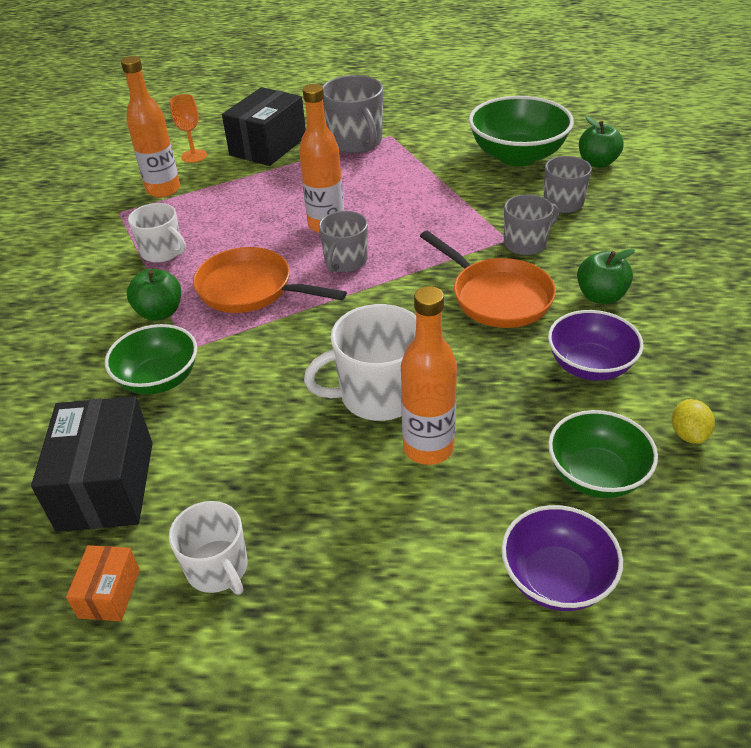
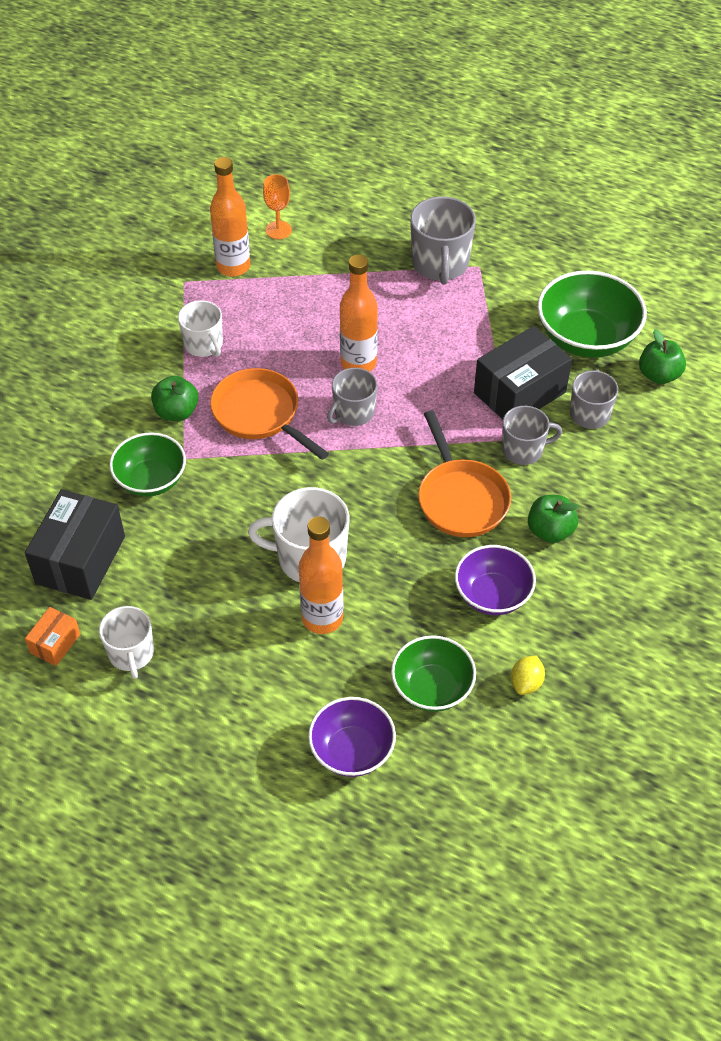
camera: 20 degrees right, 10 degrees up
(268, 146) = (354, 240): black box -> black box (520, 393)

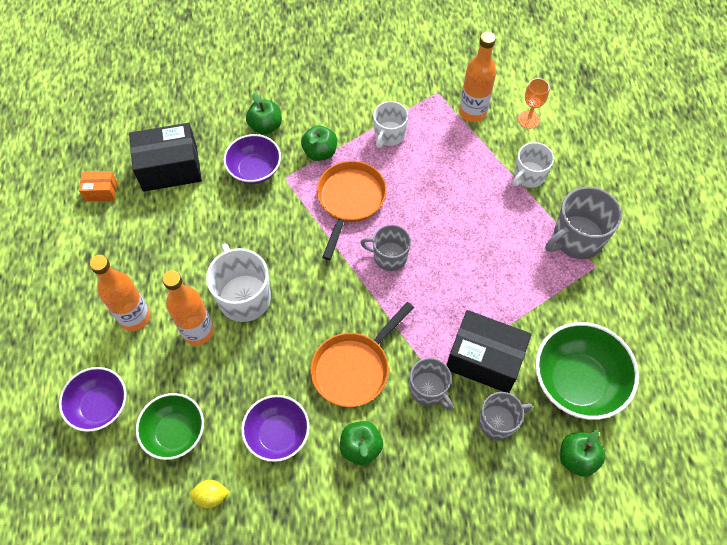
camera: 60 degrees right, 10 degrees up
(99, 445) = (265, 126): none -> green apple
(131, 653) = (114, 236): white mug -> white mug (528, 176)
(151, 480) = (255, 170): green bowl -> purple bowl
(358, 363) = (437, 236): orange bottle -> orange bottle (135, 317)

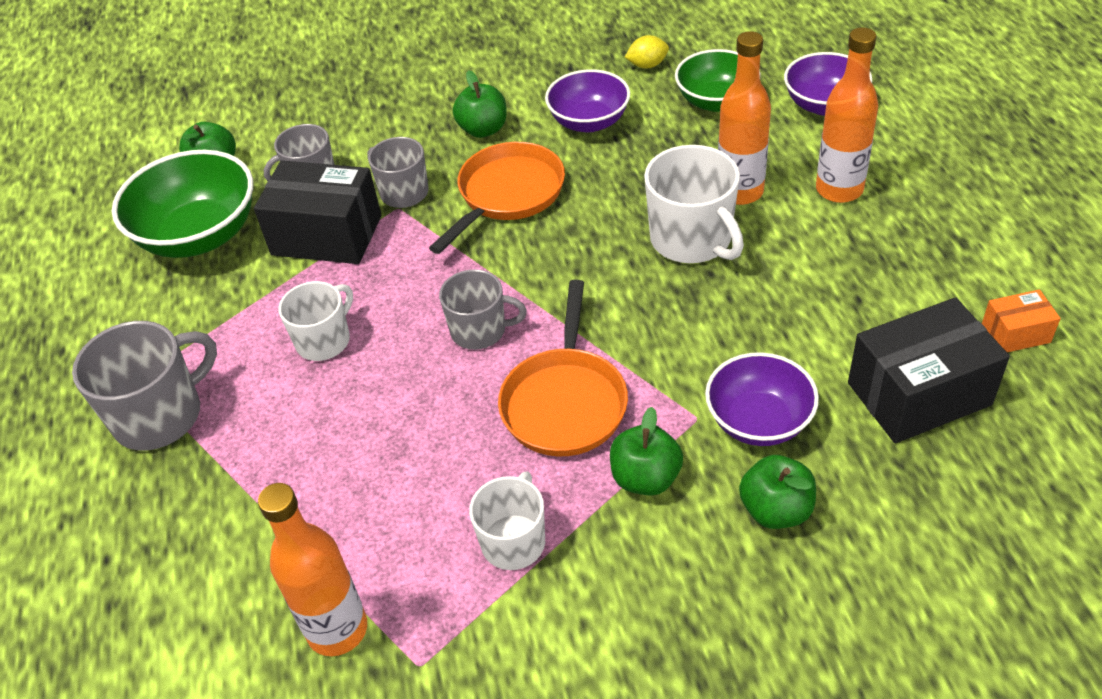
camera: 175 degrees right, 15 degrees down
(528, 119) = (214, 636): orange goblet -> none
(528, 176) = (230, 510): white mug -> white mug (324, 340)

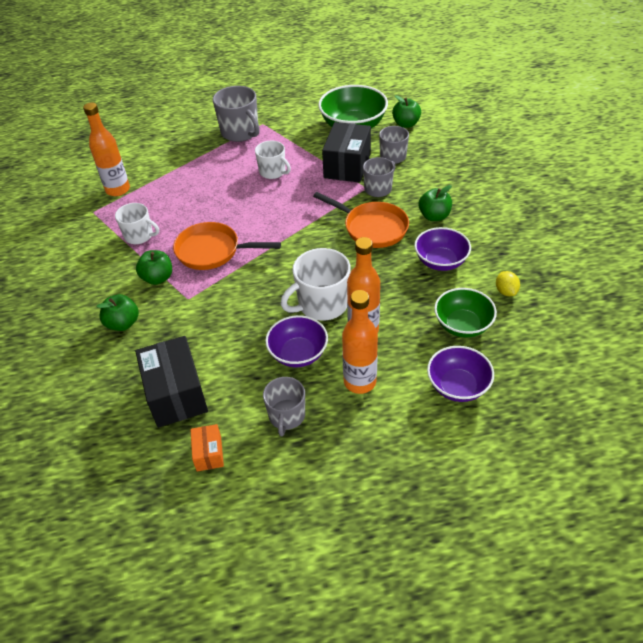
camera: 90 degrees right, 0 degrees up
(480, 330) = (267, 221): grey mug -> grey mug (287, 416)
(758, 421) = (178, 322): purple bowl -> purple bowl (298, 354)

